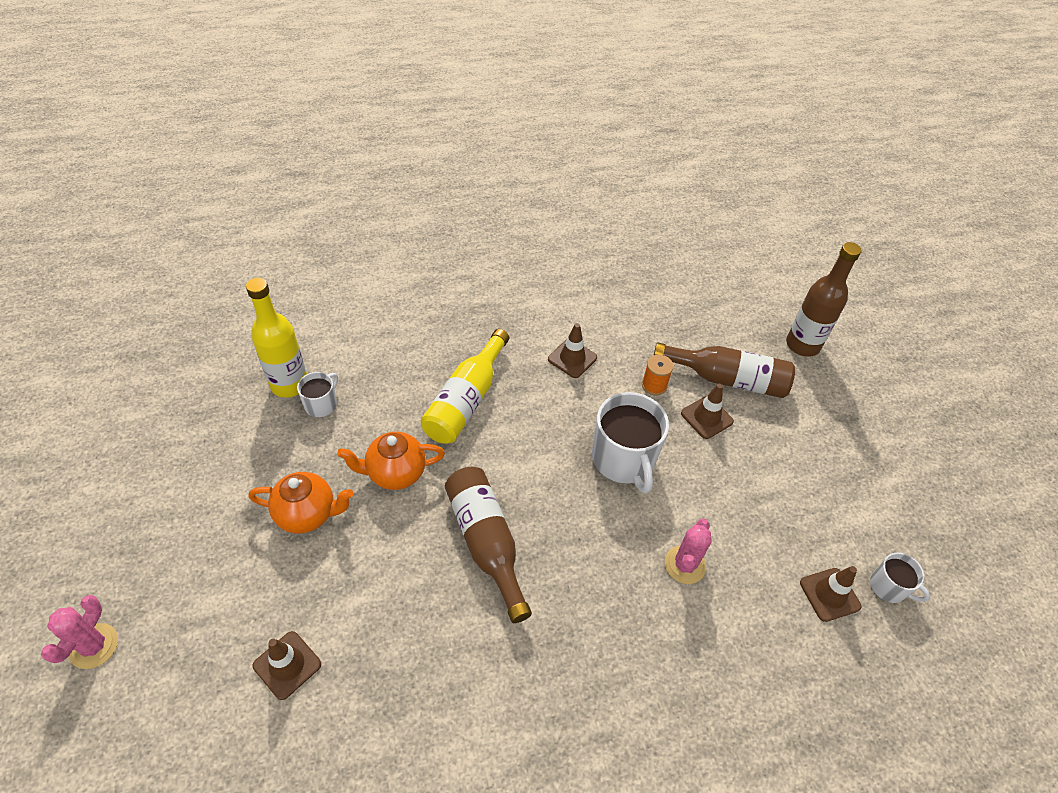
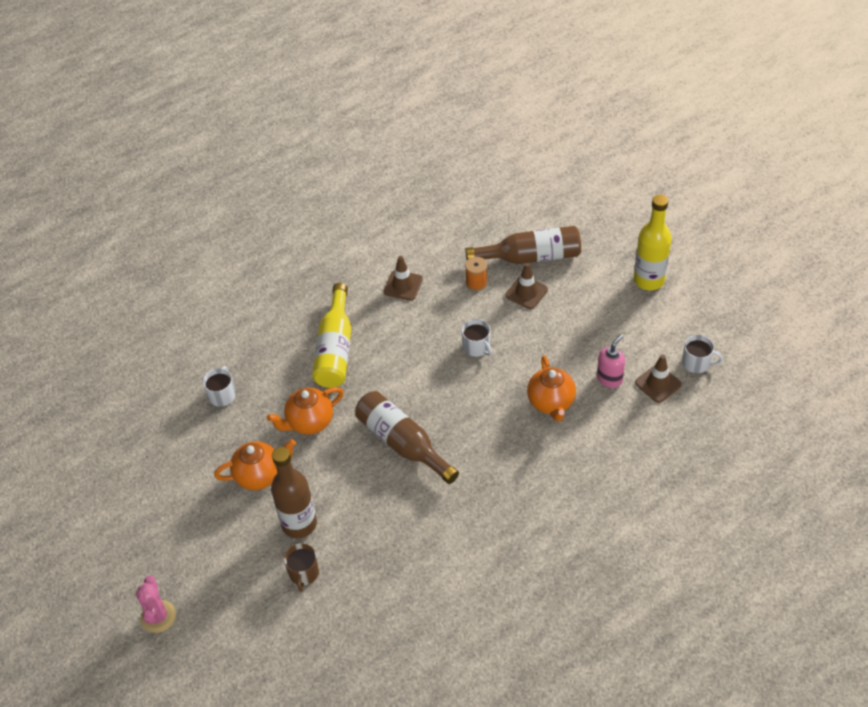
camera: 15 degrees left, 0 degrees up
(287, 665) = (304, 573): brown traffic cone -> brown mug
(289, 384) = (187, 390): yellow bottle -> yellow bottle (649, 280)
(623, 459) = (477, 347): white mug -> white mug, size x0.52
(685, 565) = (551, 403): pink cactus -> orange teapot
(769, 562) = (609, 379): none -> pink soap dispenser
(802, 345) = (579, 207): brown bottle -> brown bottle (299, 524)

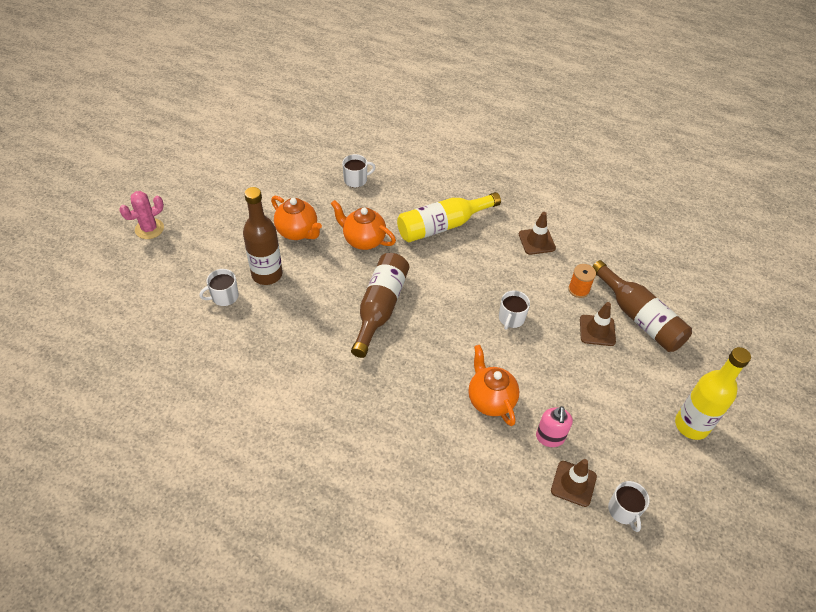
camera: 55 degrees right, 0 degrees up
(304, 573) = (224, 296): brown mug -> white mug
(551, 403) = (490, 400): orange teapot -> orange teapot turned 105 degrees clockwise
(609, 379) = (550, 437): pink soap dispenser -> pink soap dispenser turned 90 degrees clockwise

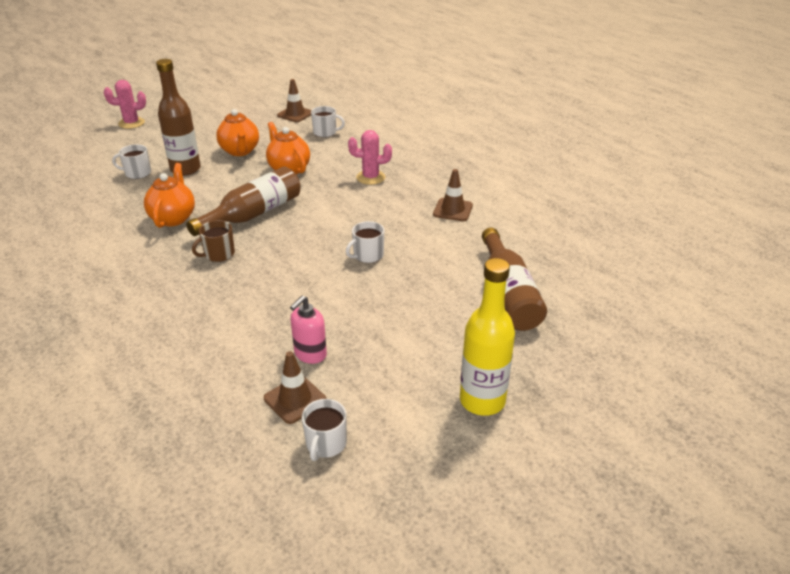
camera: 30 degrees right, 15 degrees down
(391, 366) = (218, 254): none -> brown mug
(442, 226) = (370, 177): yellow bottle -> pink cactus
(490, 400) = (282, 306): orange teapot -> orange teapot (173, 218)
(578, 289) = (461, 255): orange spool -> none
(597, 330) = (449, 290): brown traffic cone -> brown traffic cone (295, 114)

